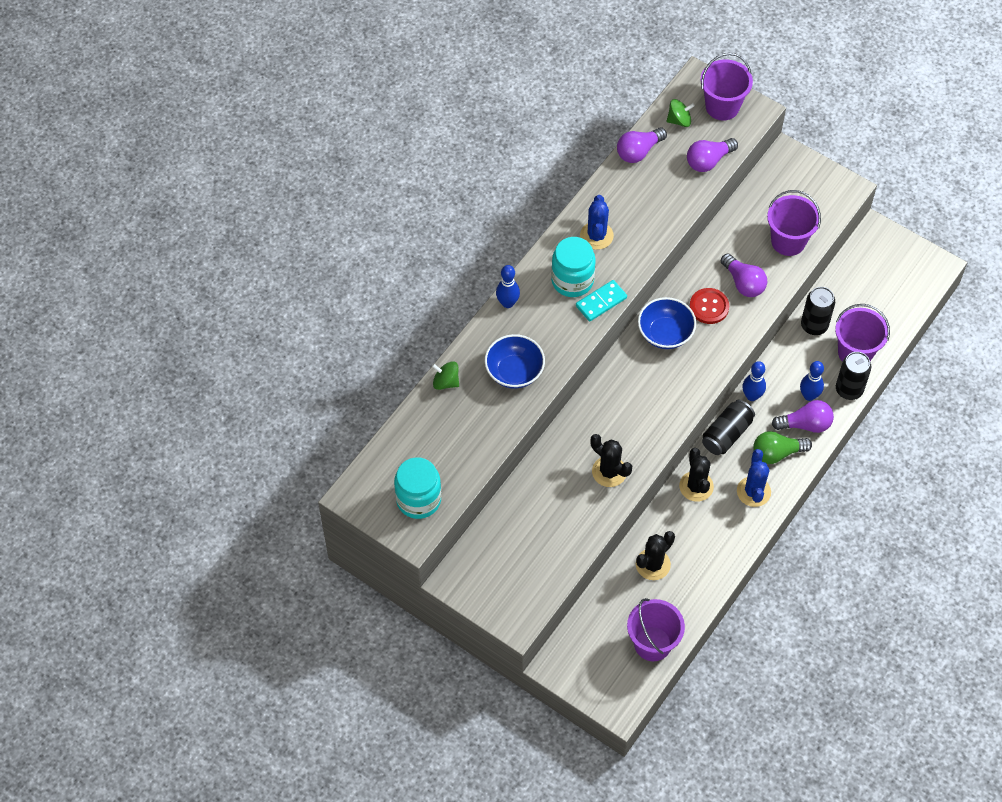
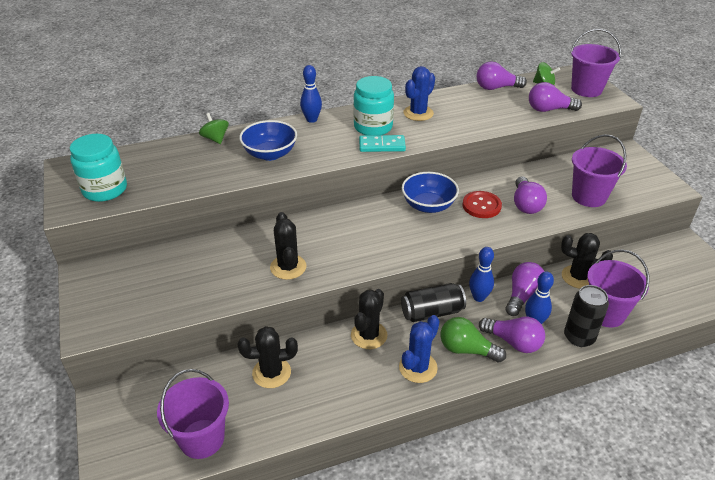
camera: 35 degrees right, 20 degrees down
(783, 373) = (522, 295): none -> purple light bulb
(814, 325) = (578, 277): black can -> black cactus

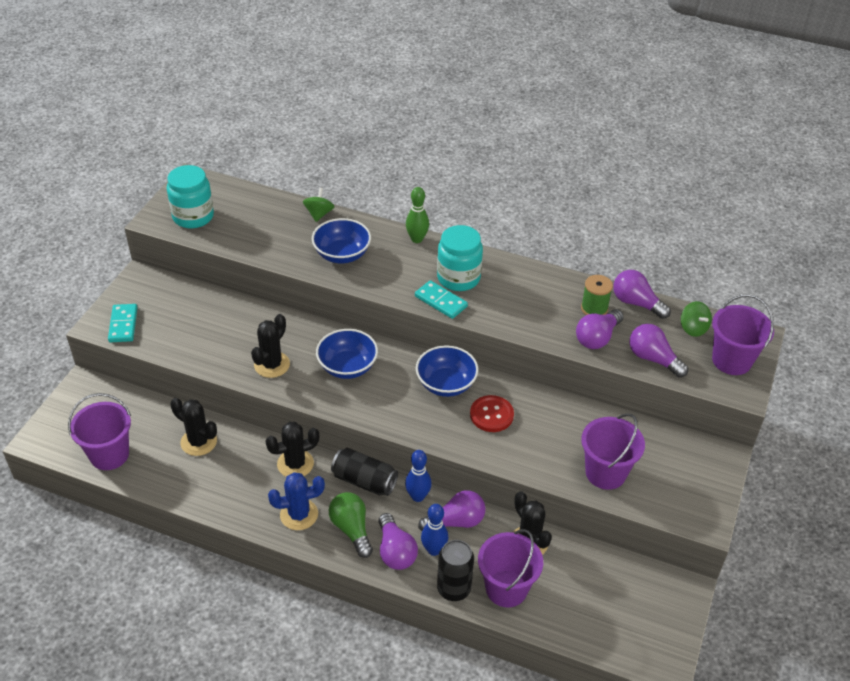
camera: 40 degrees right, 5 degrees up
(113, 316) = (123, 325): none -> turquoise domino
(311, 119) = (417, 239): blue bowling pin -> green bowling pin
(347, 235) = (347, 367): none -> blue bowl
(418, 113) = (518, 287): blue cactus -> none
(478, 102) = (594, 308): none -> green spool
(526, 204) = (533, 440): purple light bulb -> purple light bulb (597, 338)

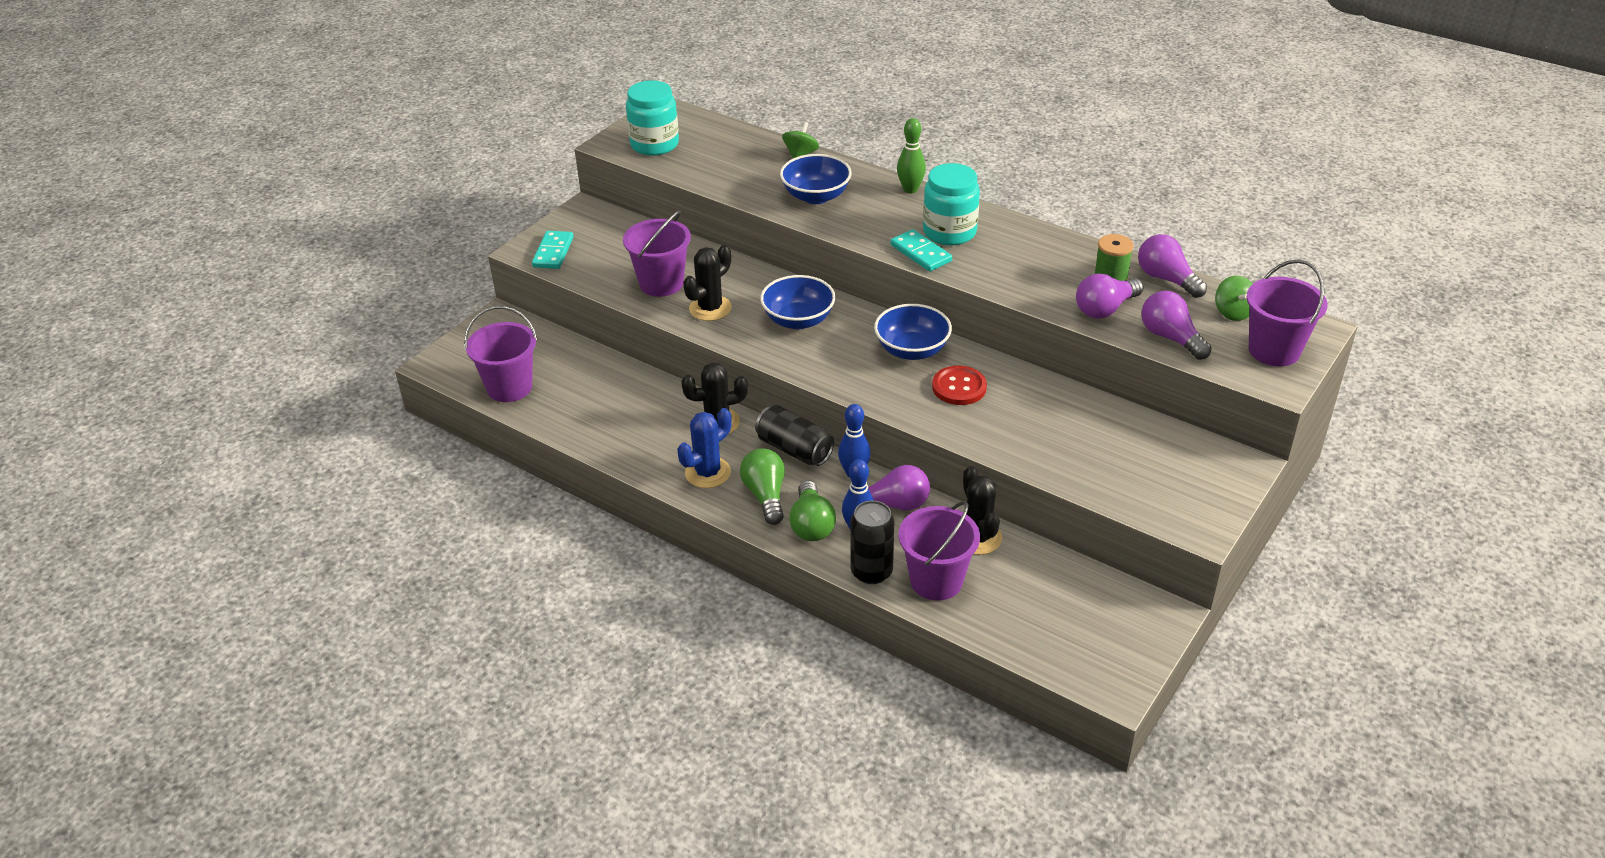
camera: 15 degrees right, 5 degrees down
(198, 442) = (612, 387): black cactus -> none
(299, 514) = (708, 473): blue cactus -> blue cactus turned 45 degrees counterclockwise
(395, 551) = (811, 525): purple light bulb -> green light bulb
(605, 473) = (1085, 463): purple bucket -> purple bucket (661, 283)

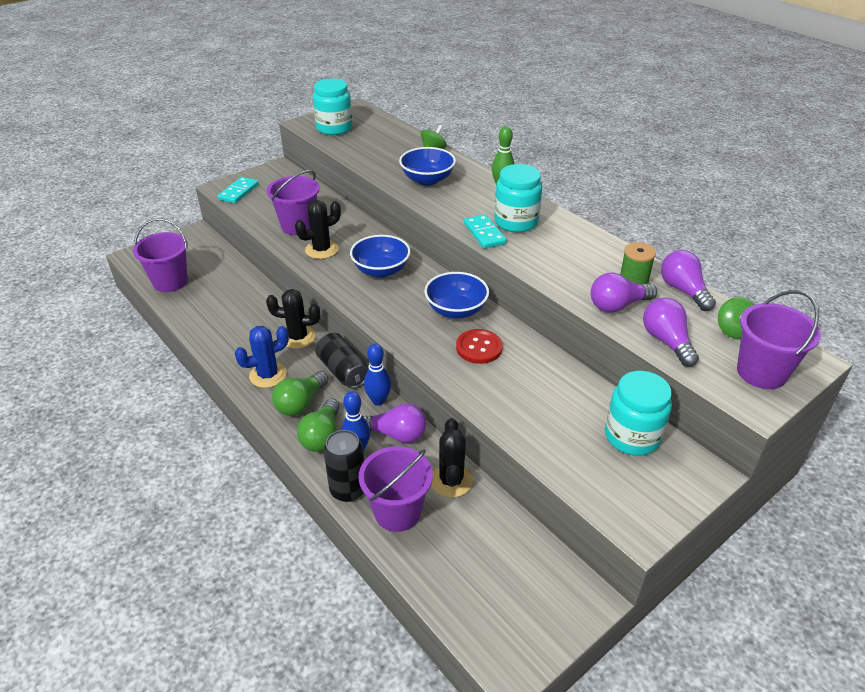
camera: 15 degrees right, 0 degrees up
(765, 495) = (300, 403): green light bulb -> green light bulb turned 150 degrees counterclockwise
(1160, 445) = (632, 436): none -> turquoise jar

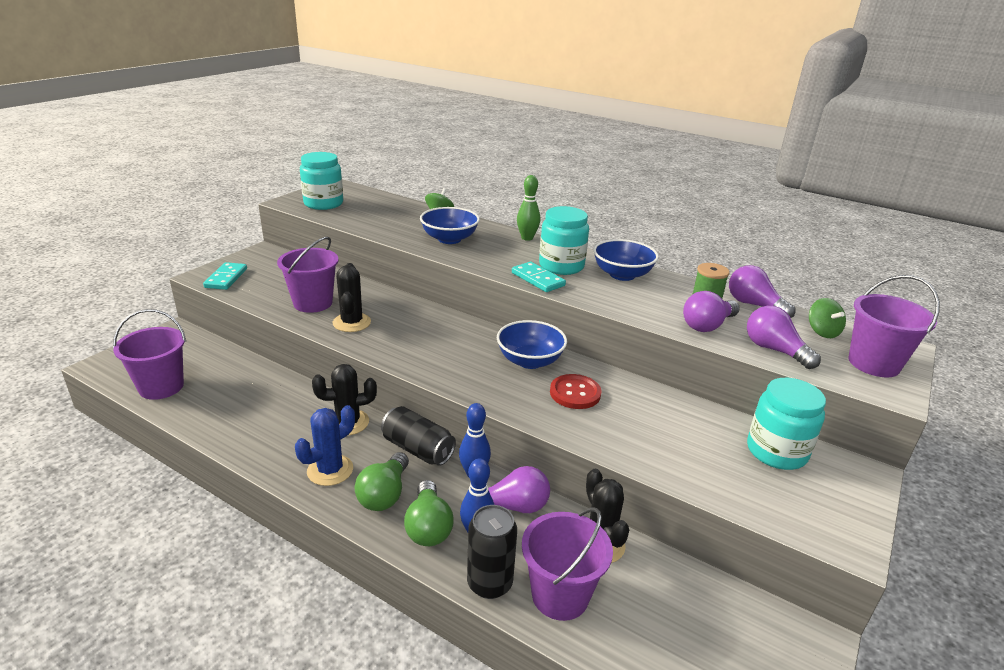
camera: 20 degrees left, 10 degrees down
(321, 250) = (352, 323): black cactus -> black cactus turned 45 degrees counterclockwise
(381, 270) = (428, 334): blue bowl -> blue bowl (622, 275)

